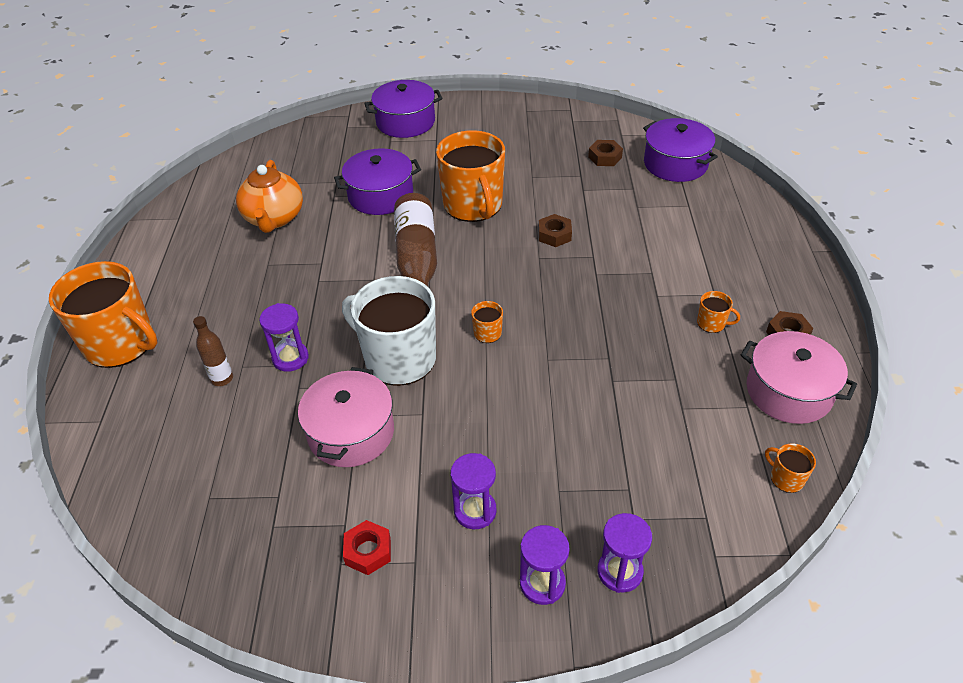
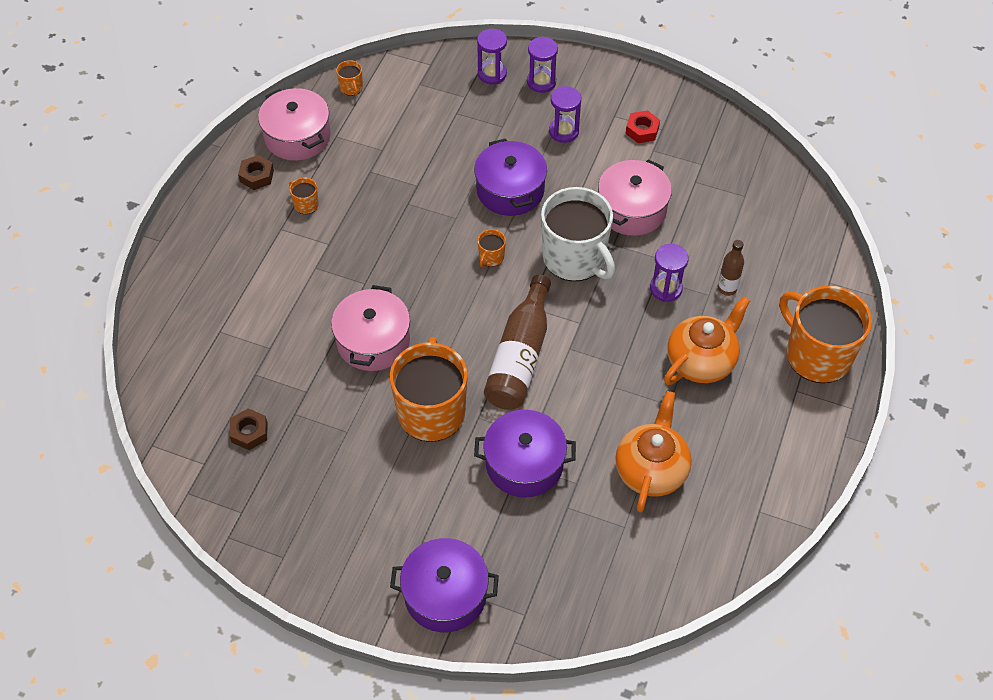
camera: 160 degrees left, 10 degrees up
(241, 305) = (701, 361): none -> orange teapot
(554, 235) = (373, 341): brown nut -> pink pot
(675, 164) = (184, 393): purple pot -> purple pot (510, 190)

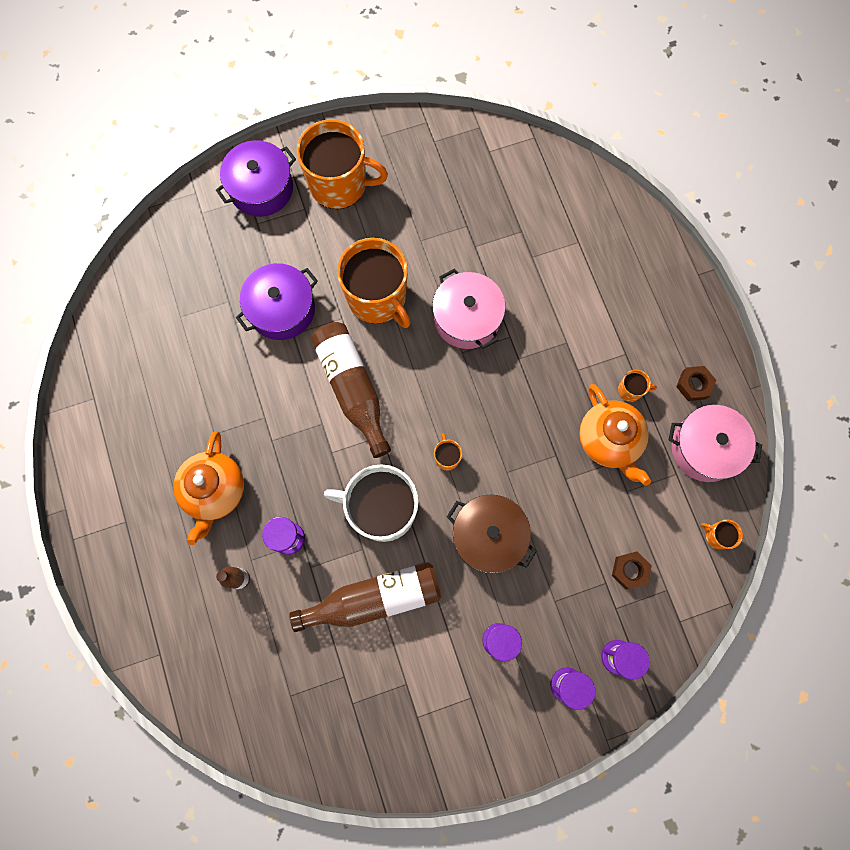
camera: 140 degrees right, 20 degrees up
(249, 432) = (482, 191): brown nut -> brown nut (630, 570)
(510, 190) = (489, 536): purple pot -> brown pot
(631, 209) = (374, 599): pink pot -> brown bottle
(642, 130) = (433, 700): red nut -> none
(651, 470) = (190, 372): orange teapot -> orange teapot (609, 441)
(816, 355) = (128, 569): orange mug -> orange mug (339, 184)

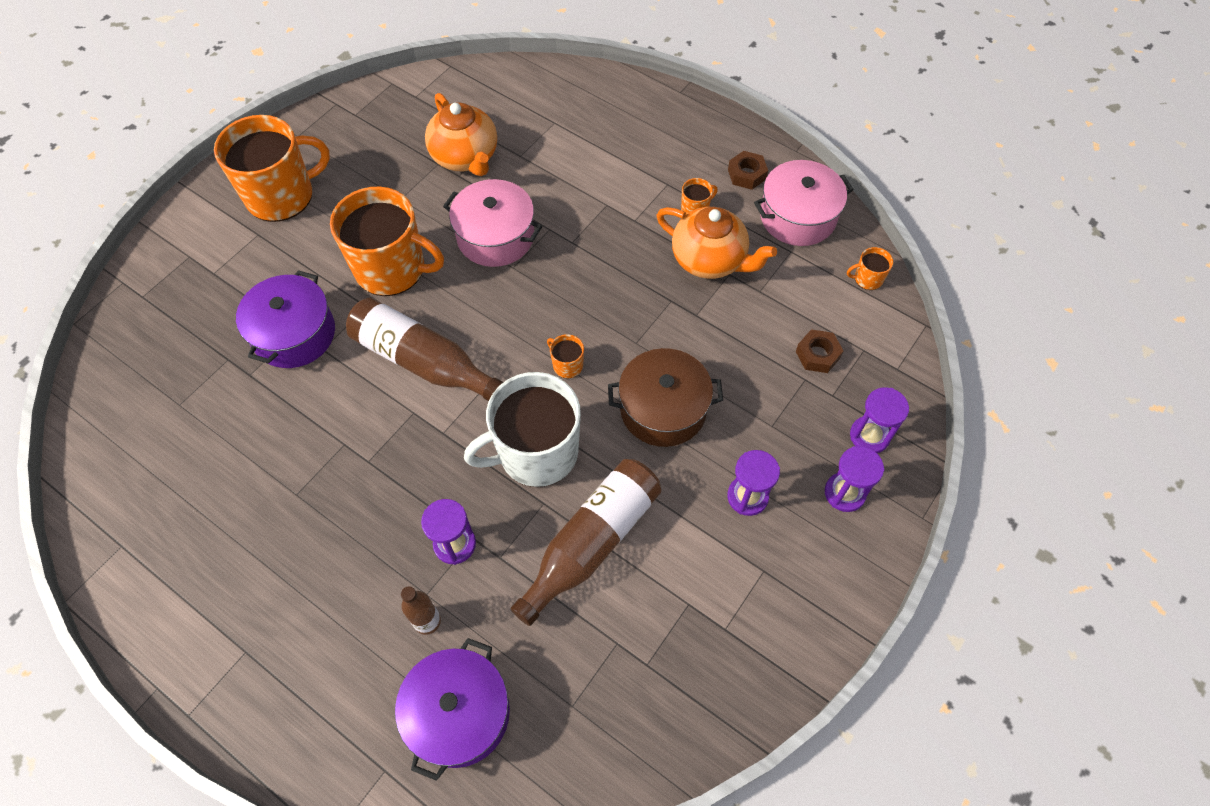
camera: 35 degrees left, 15 degrees down
(215, 491) = (336, 551): orange teapot -> orange teapot (465, 157)
(261, 188) = (197, 241): purple pot -> purple pot (459, 713)

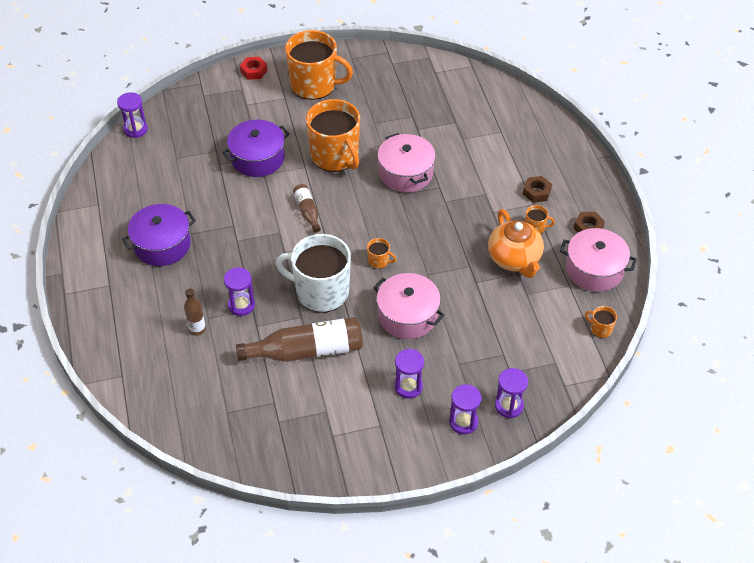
camera: 40 degrees right, 10 degrees down
(83, 402) = (135, 129): none -> purple hourglass
(184, 224) = (254, 71): none -> red nut
(423, 361) = (307, 211): brown bottle -> brown bottle, size x0.51
(459, 713) = (174, 377): purple pot -> purple pot (162, 245)
(465, 157) = (431, 121): orange teapot -> none
(567, 365) = (379, 261): orange mug -> orange mug turned 120 degrees clockwise
(663, 409) = (408, 315): brown pot -> pink pot
(817, 355) = (524, 347): brown nut -> brown nut (536, 192)

